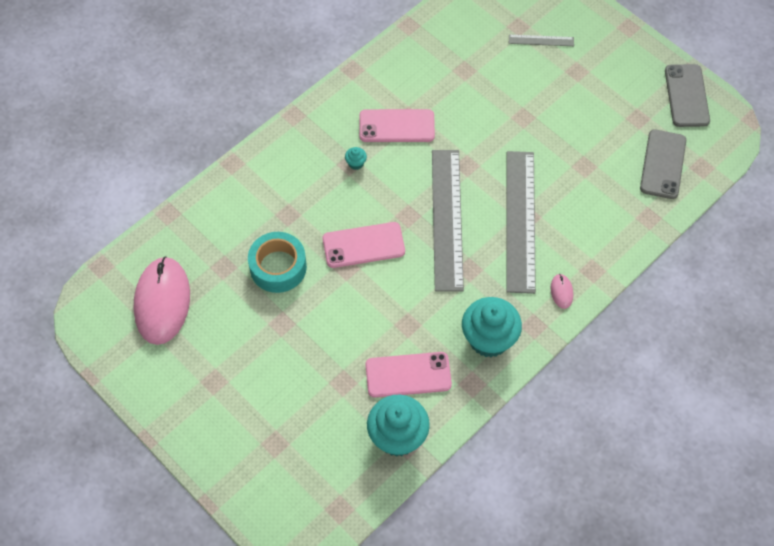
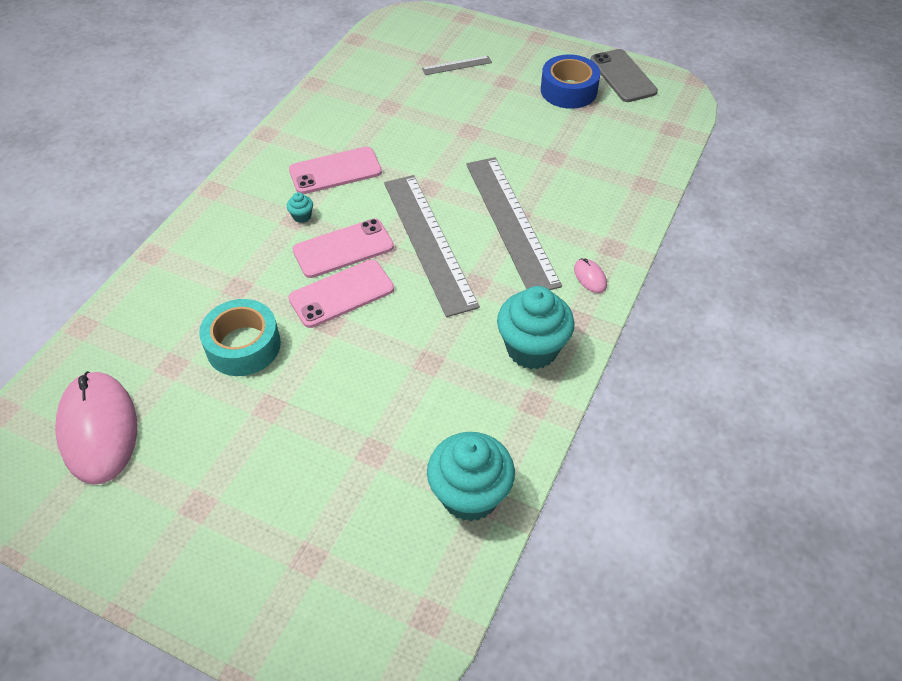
camera: 20 degrees left, 10 degrees down
(408, 375) = (452, 417): pink phone -> pink phone (343, 248)
(629, 98) = (568, 90): none -> blue tape
(663, 164) = (632, 136): grey phone -> none

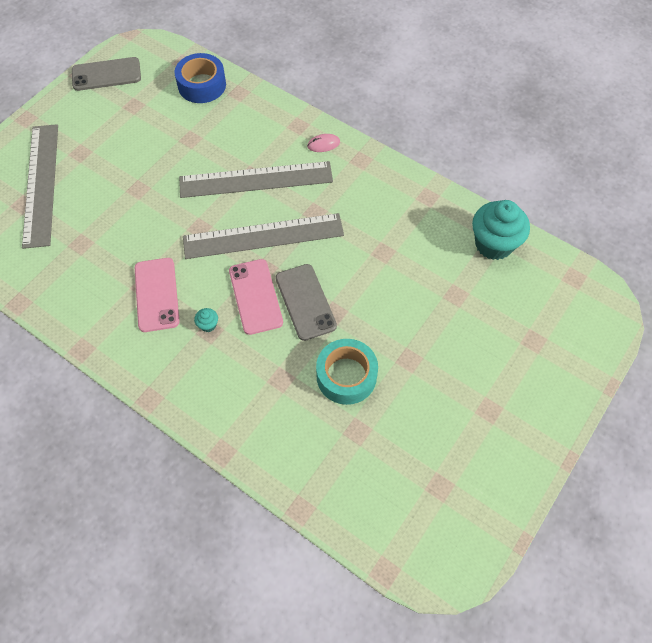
camera: 80 degrees left, 10 degrees up
(98, 429) = (414, 486): pink mouse -> none
(342, 294) = (305, 302): pink phone -> grey phone
(457, 65) = (41, 184): grey ruler -> grey ruler, size x2.29
(532, 349) = (382, 190): turquoise cupcake -> none
(568, 90) = (111, 113): blue tape -> blue tape (202, 85)

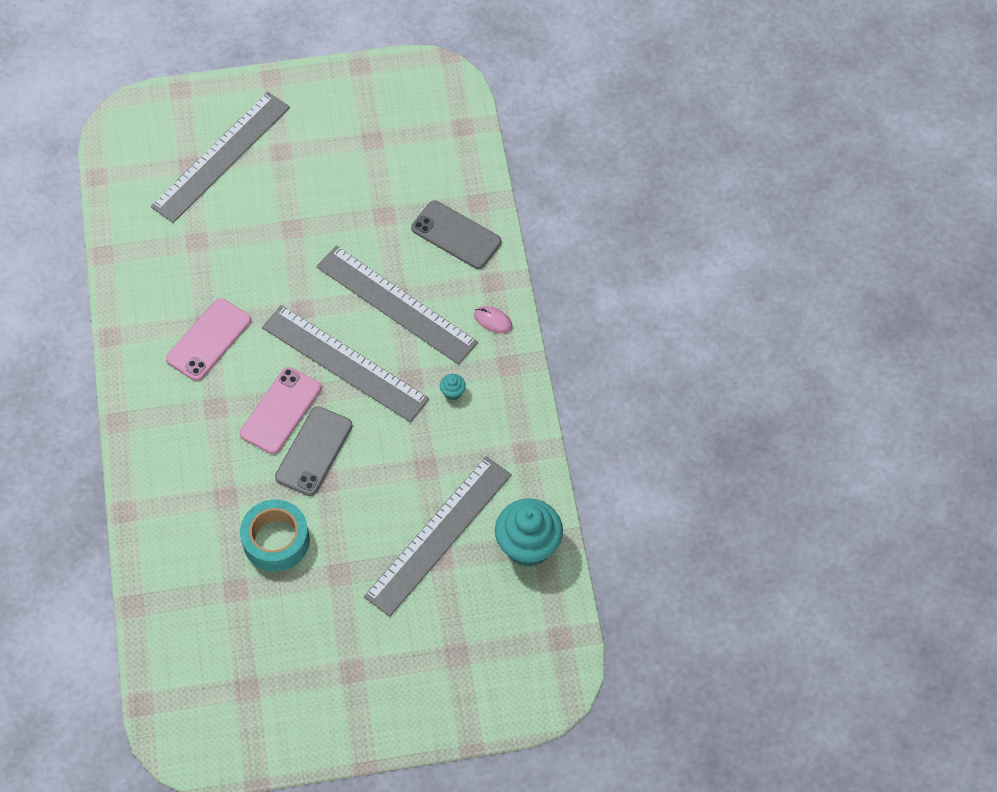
camera: 45 degrees right, 0 degrees up
(106, 74) = (382, 85): grey phone -> grey phone (456, 235)
(202, 85) = (453, 167): blue tape -> none
(208, 325) = (219, 401): turquoise cupcake -> turquoise cupcake (453, 392)
(439, 283) = (439, 535): none -> grey ruler

